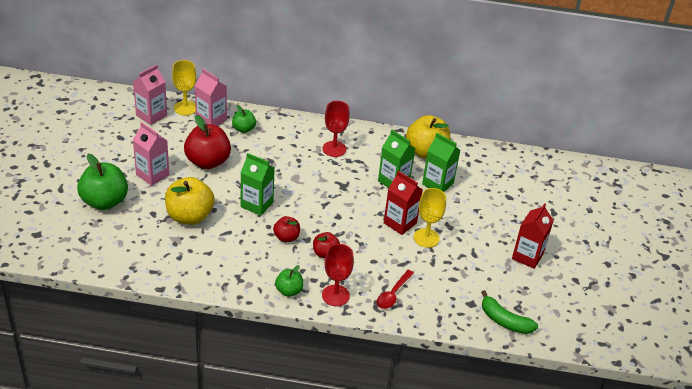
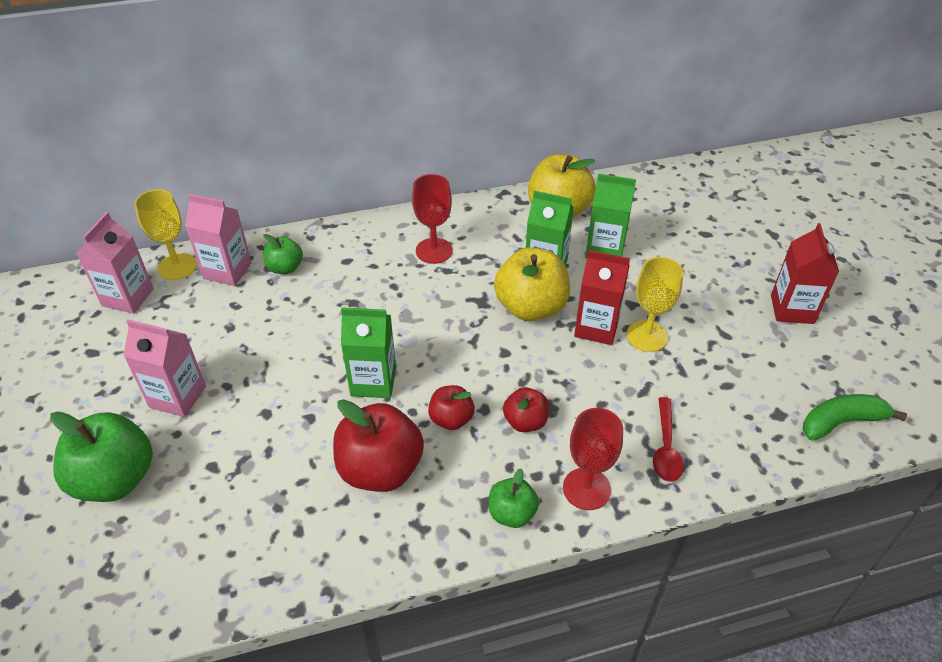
camera: 20 degrees left, 5 degrees up
(189, 216) = (277, 446): yellow apple -> yellow apple (531, 307)
(208, 161) = (257, 340): red apple -> red apple (380, 469)
(504, 321) = (841, 422): green banana -> green banana turned 150 degrees clockwise

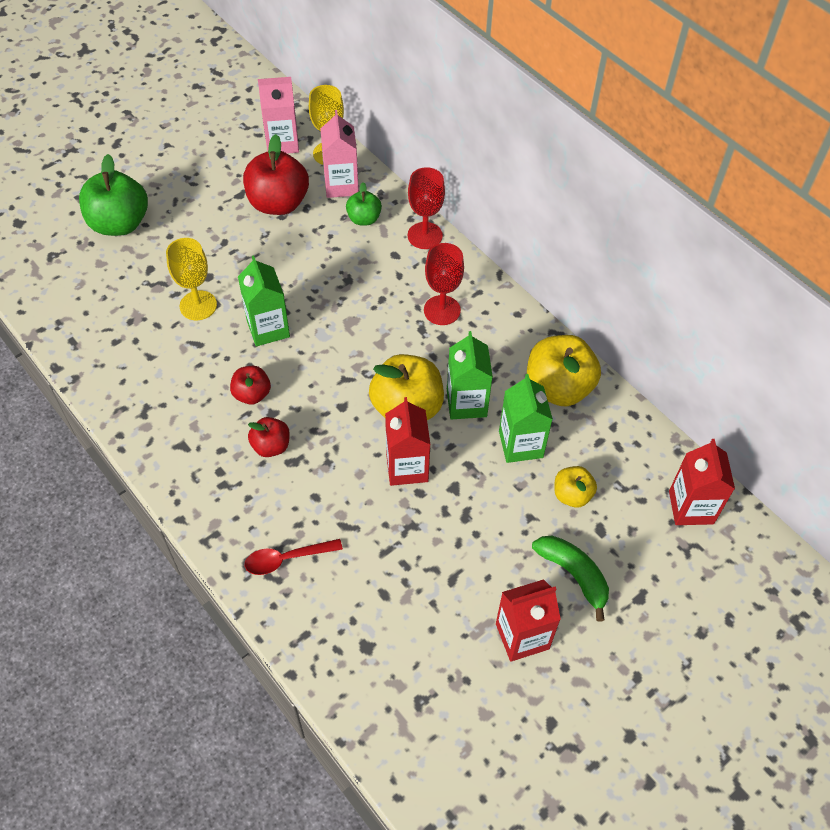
camera: 65 degrees right, 10 degrees up
(177, 397) = (201, 220): pink carton -> none
(380, 469) = (185, 367): red apple -> red apple (278, 203)
(512, 513) = (177, 466): green apple -> none
(586, 489) = (220, 510): red goblet -> red goblet (425, 235)
(647, 336) = (416, 511): yellow goblet -> yellow goblet (198, 305)
(667, 238) = (572, 495): none -> yellow apple
(702, 182) = (691, 507): none -> red carton
(841, 422) = (381, 705): green banana -> green banana (573, 575)

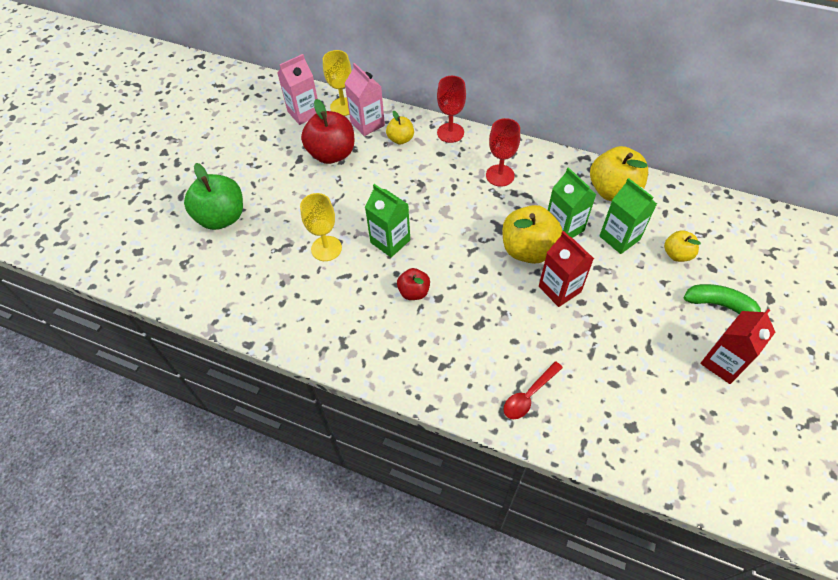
camera: 25 degrees left, 0 degrees up
(271, 446) = (456, 321): red apple -> none
(364, 219) = (400, 139): green apple -> yellow apple
(691, 507) = (751, 226): red carton -> none

